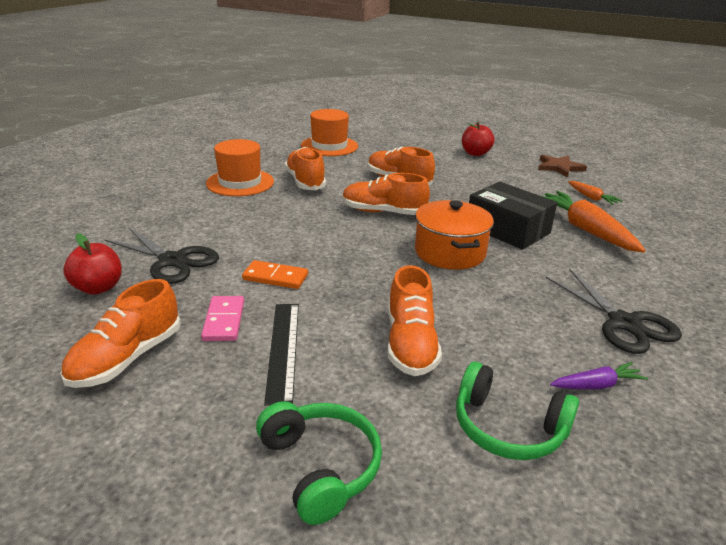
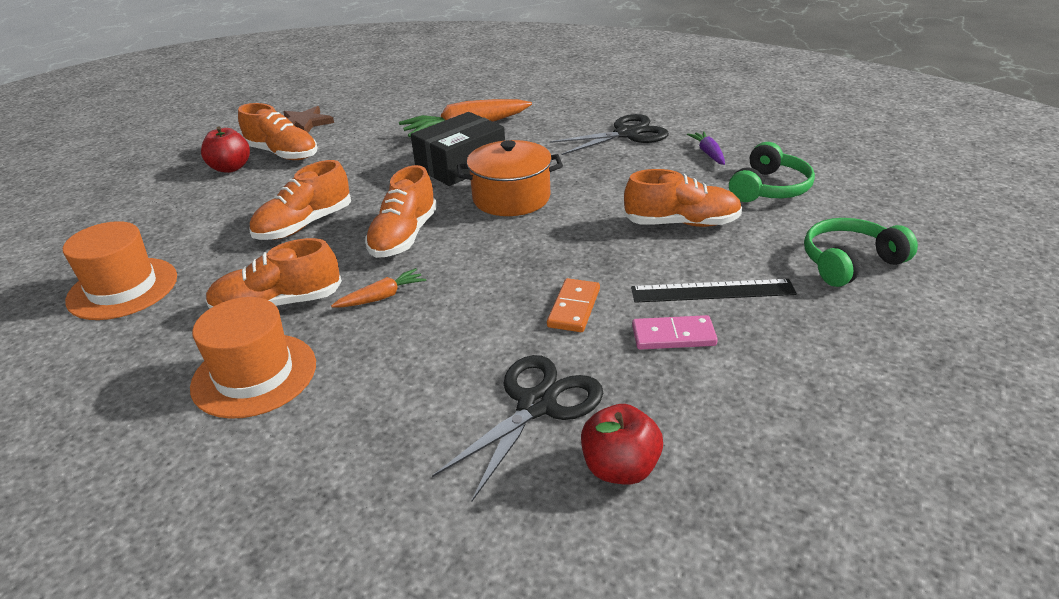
camera: 85 degrees left, 5 degrees up
(127, 358) = (764, 398): orange shoe -> orange shoe (282, 154)
(591, 198) = (393, 117): orange carrot -> orange carrot (382, 297)

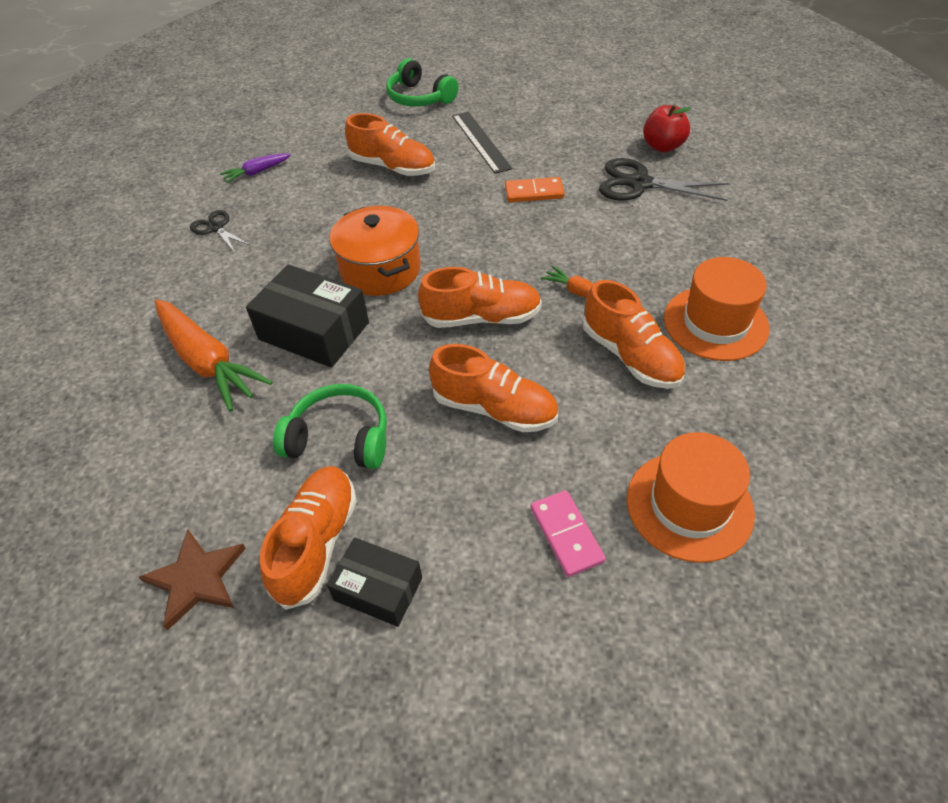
camera: 110 degrees left, 15 degrees up
(230, 168) = (378, 589): red apple -> black box
(626, 134) = (216, 228): black scissors -> black scissors, size x0.57
(673, 336) = (539, 148): pink domino -> pink domino (566, 534)
(681, 223) = (393, 167): orange shoe -> orange shoe turned 135 degrees clockwise
(769, 188) = (320, 136): green headphones -> green headphones (339, 438)

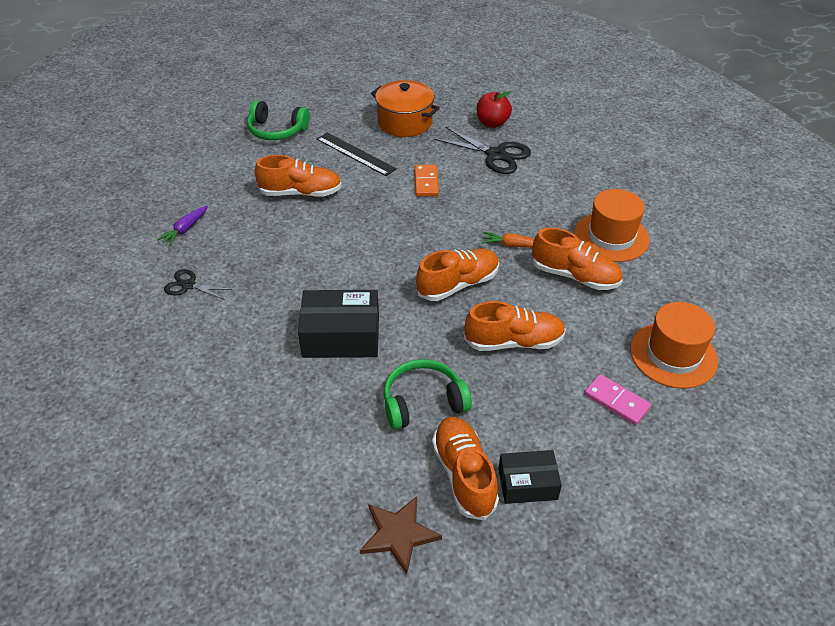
camera: 30 degrees left, 5 degrees down
(208, 362) = (275, 388): orange carrot -> none
(380, 269) = (355, 274): orange pot -> orange pot (405, 122)
(534, 192) = (426, 182): orange domino -> orange domino turned 60 degrees counterclockwise
(639, 183) = (496, 155): black scissors -> black scissors turned 135 degrees counterclockwise

